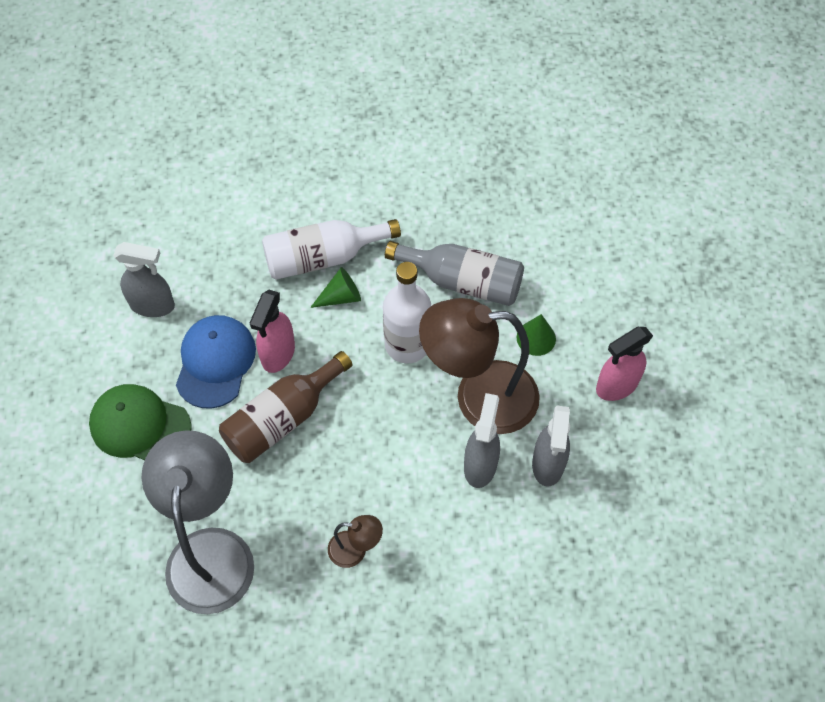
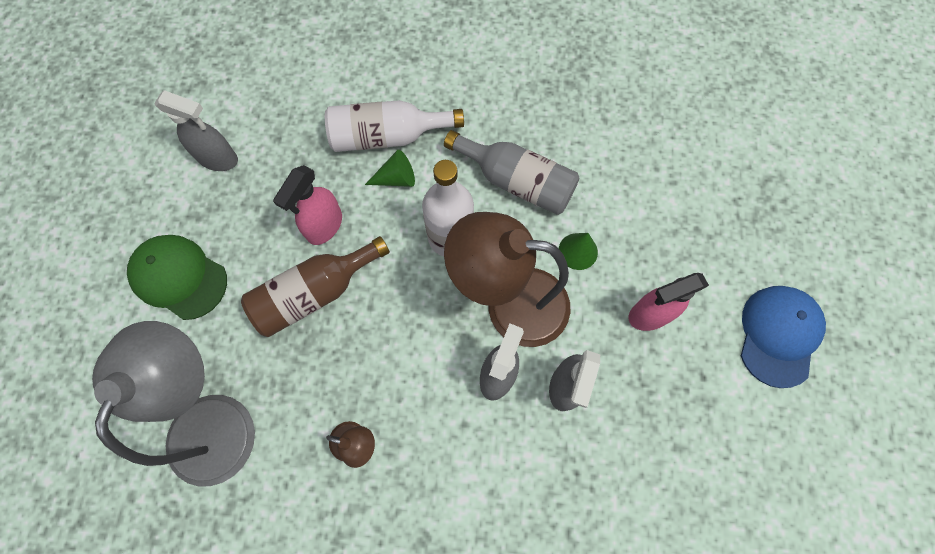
camera: 10 degrees right, 10 degrees up
(215, 362) = (263, 225): blue cap -> blue cap (778, 335)

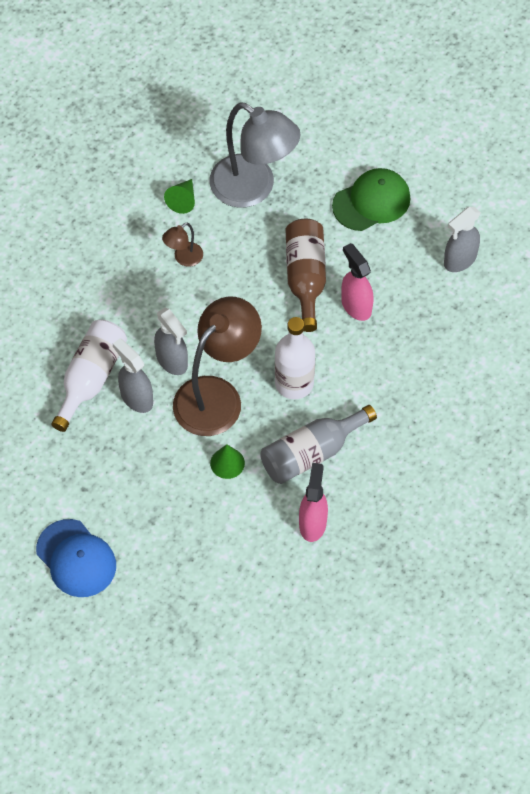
camera: 120 degrees right, 10 degrees down
(387, 137) = (409, 382): white bottle -> white bottle (90, 378)
(396, 178) = (367, 371): green cone -> green cone (183, 200)
(649, 314) = (148, 482): pink spray bottle -> pink spray bottle (312, 523)

